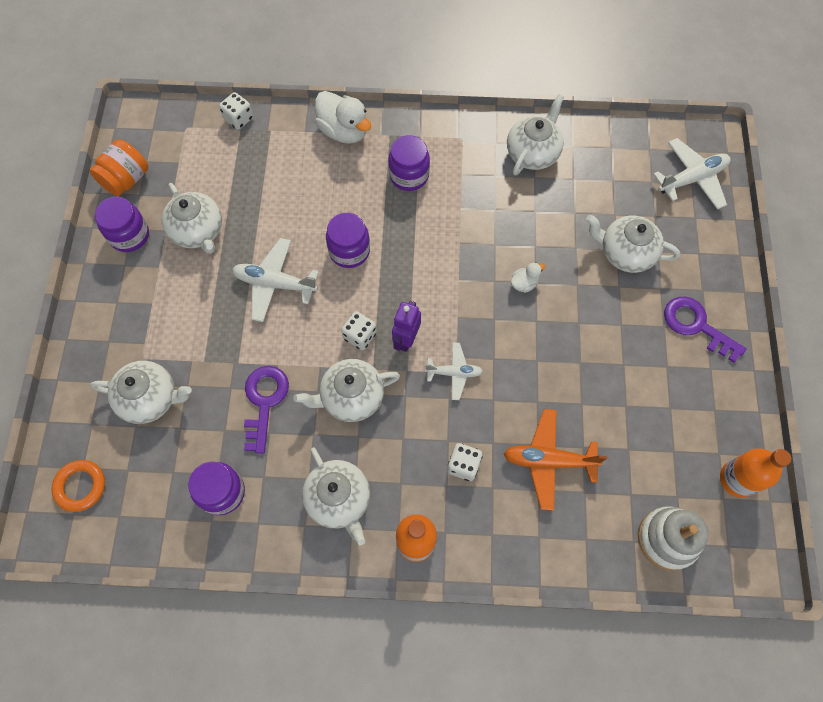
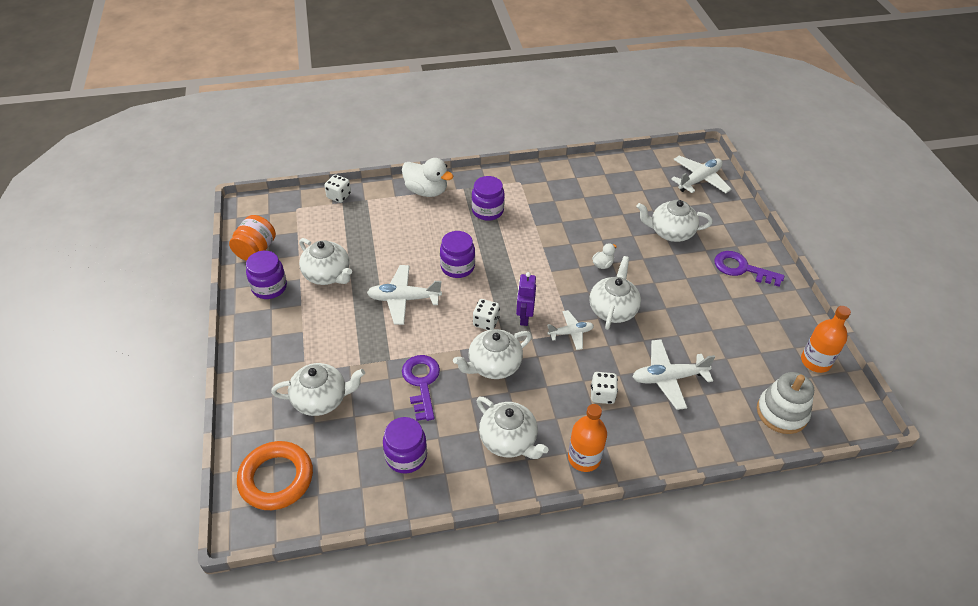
camera: 15 degrees left, 20 degrees down
(80, 486) = (276, 478): orange ring -> orange ring, size x1.56
(532, 153) = (577, 182): white teapot -> white teapot (613, 309)
(549, 461) = (668, 378): orange plane -> white plane

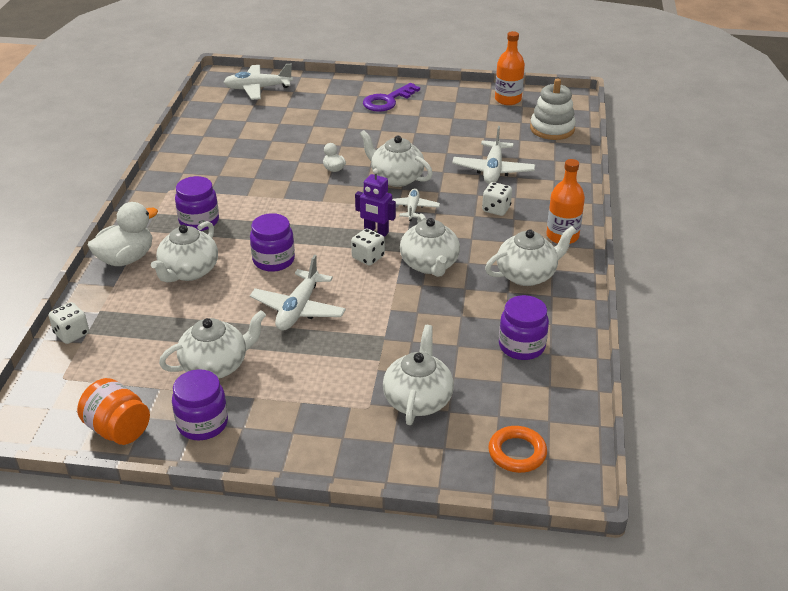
camera: 70 degrees left, 10 degrees down
(276, 478) = (517, 453): orange ring -> orange ring, size x0.64
(421, 382) = (429, 318): purple key -> none
(670, 232) = (317, 122): white teapot -> white teapot (189, 271)
(699, 180) = (258, 88): white plane -> white plane turned 75 degrees counterclockwise

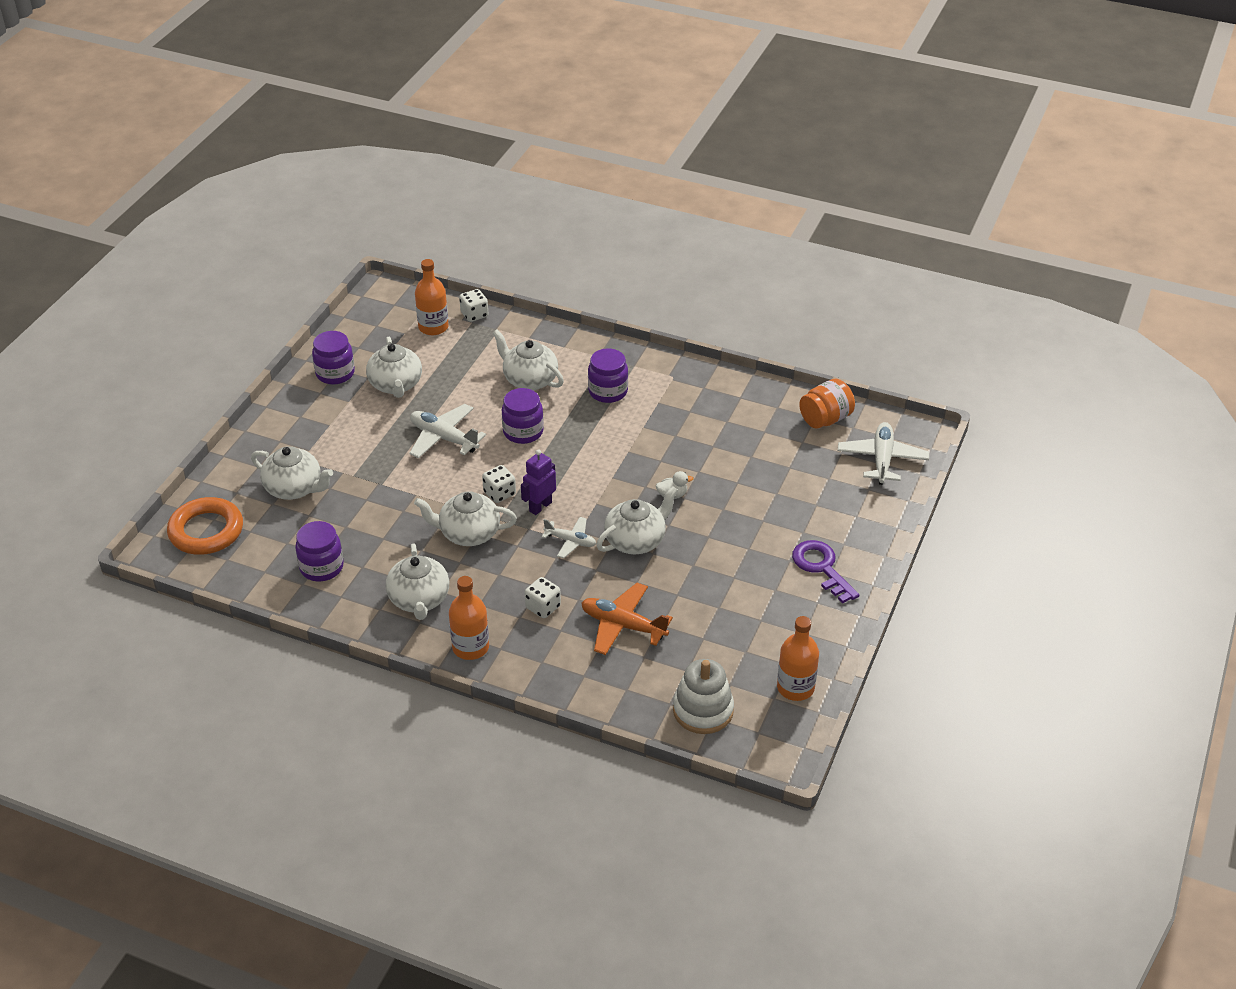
camera: 105 degrees right, 5 degrees up
(98, 361) = (433, 327): none -> orange bottle
(118, 429) = (353, 334): orange jar -> orange jar (825, 419)
(126, 259) = (565, 345): white duck -> none
(493, 170) = (623, 625): white plane -> orange plane
(517, 453) = (206, 531): orange ring -> orange ring, size x1.56

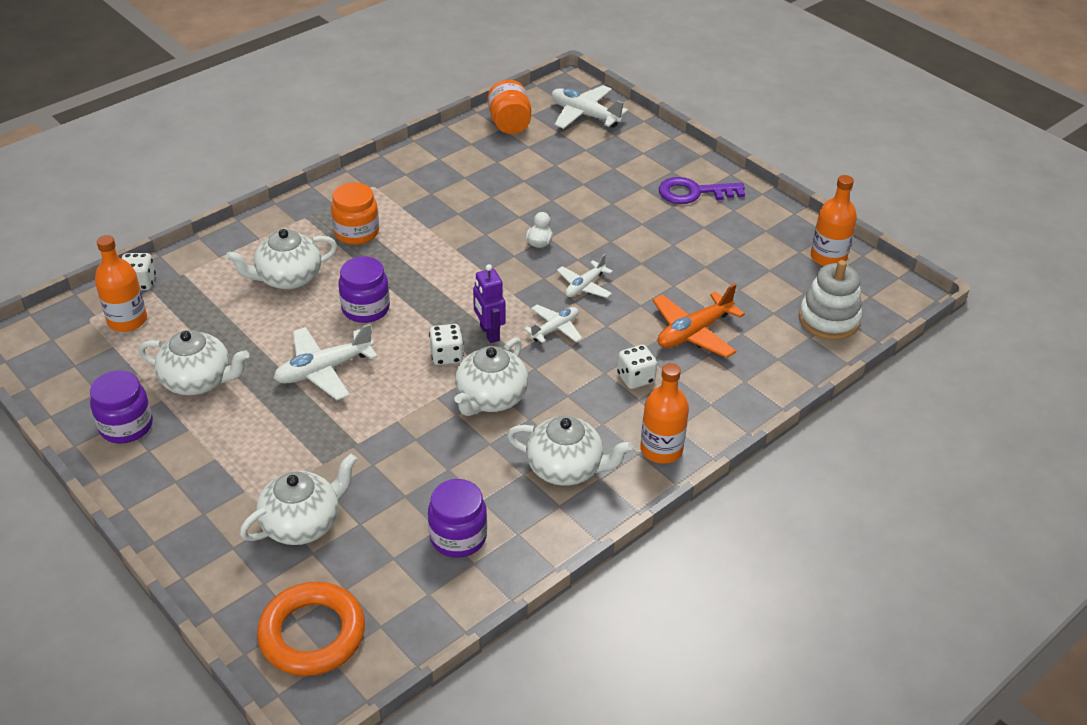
camera: 65 degrees left, 0 degrees up
(608, 391) = (356, 232): purple jar -> orange jar
(636, 540) = (584, 286): white teapot -> white plane

